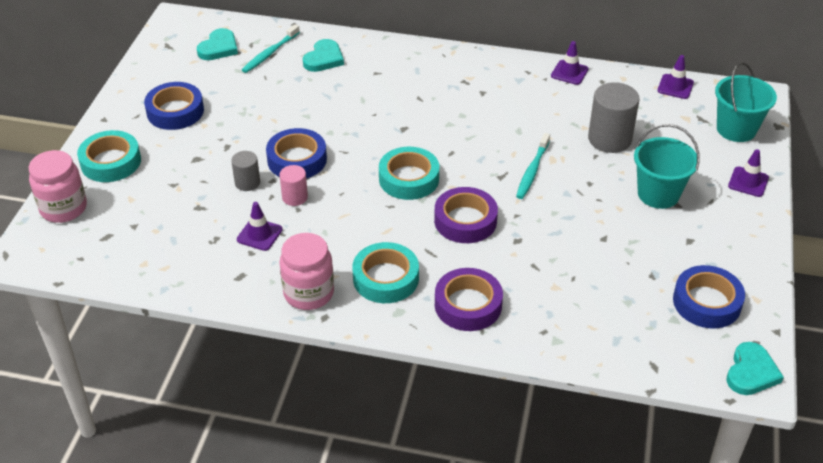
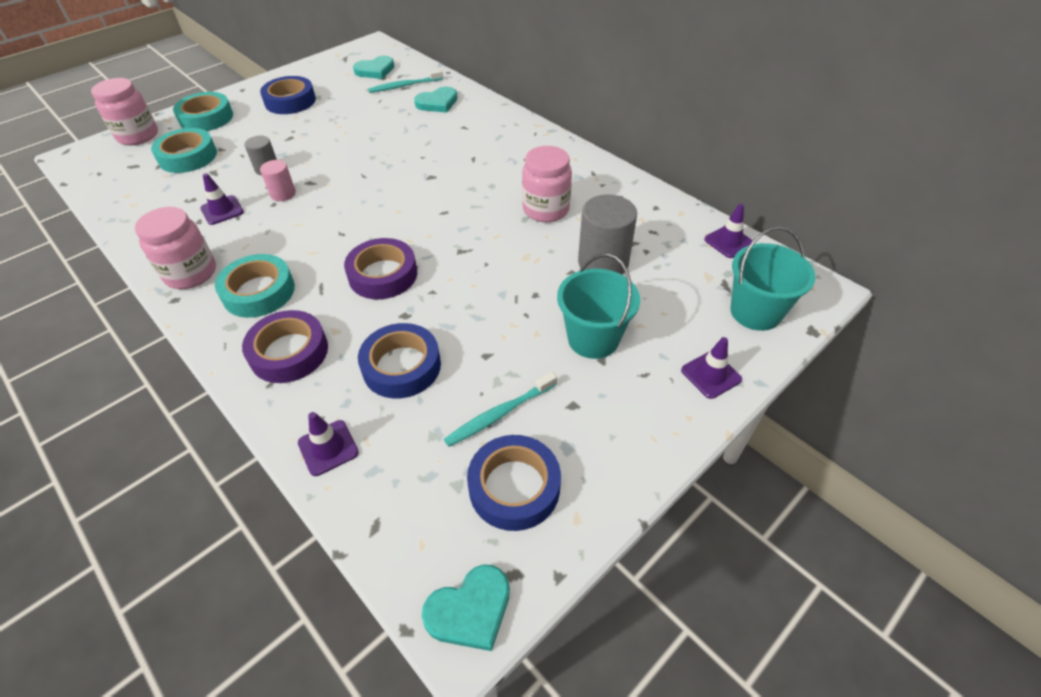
camera: 35 degrees right, 5 degrees up
(297, 160) = (322, 167): blue tape -> blue tape (401, 366)
(409, 179) = (383, 218): turquoise tape -> turquoise tape (188, 156)
(526, 117) = (546, 209): none -> pink jar
(532, 171) = (494, 258): turquoise toothbrush -> turquoise toothbrush (499, 414)
(569, 72) = (631, 188): purple traffic cone -> purple traffic cone (328, 448)

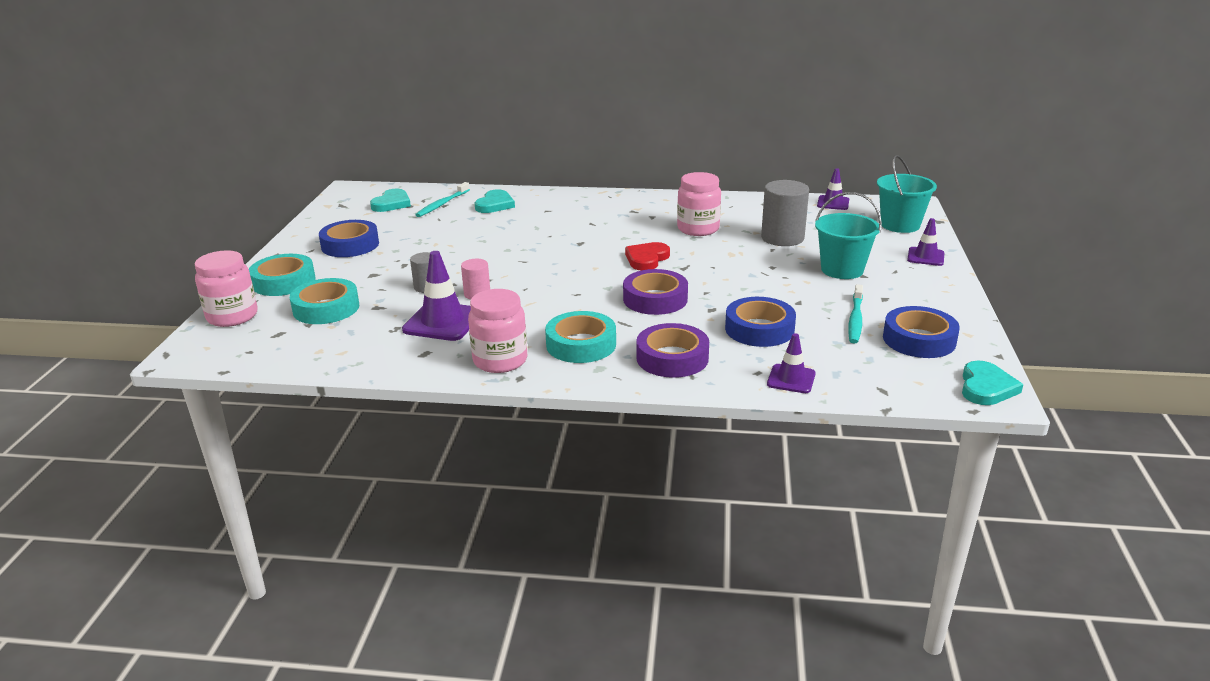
camera: 40 degrees left, 20 degrees down
(222, 210) = (443, 322): purple traffic cone -> purple traffic cone, size x1.67
(449, 223) = (646, 259): none -> red heart

